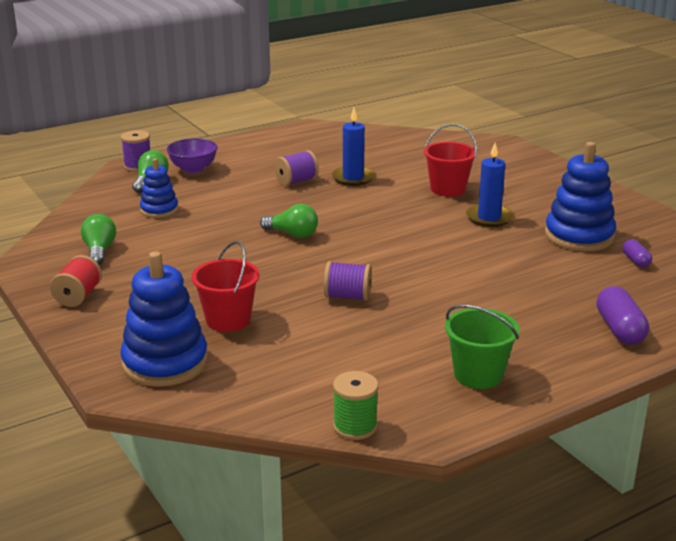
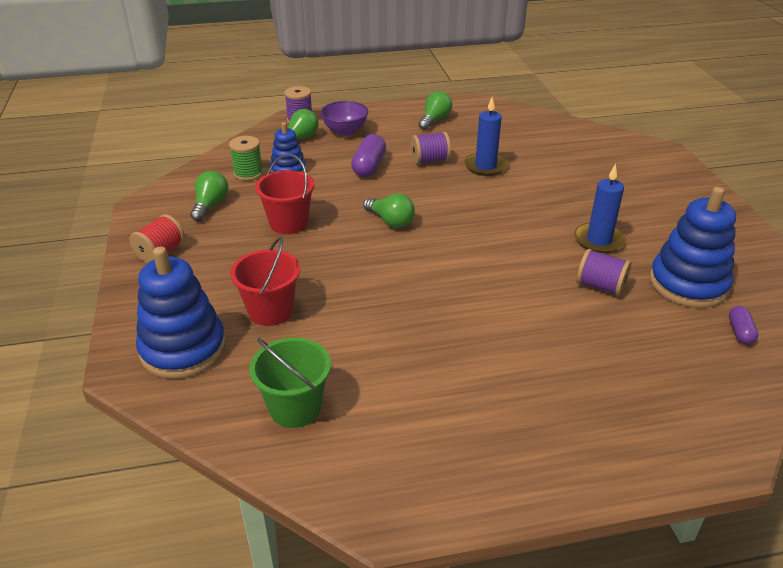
camera: 20 degrees right, 10 degrees up
(278, 148) = (434, 120): none -> green light bulb
(348, 296) = (400, 309): purple spool -> purple spool (600, 286)
(355, 426) = (309, 484): green spool -> green spool (248, 173)
(448, 189) = (573, 196): red bucket -> red bucket (289, 223)
(478, 375) = (478, 449): green bucket -> green bucket (295, 408)
(620, 329) = (674, 427): purple capsule -> purple capsule (369, 166)

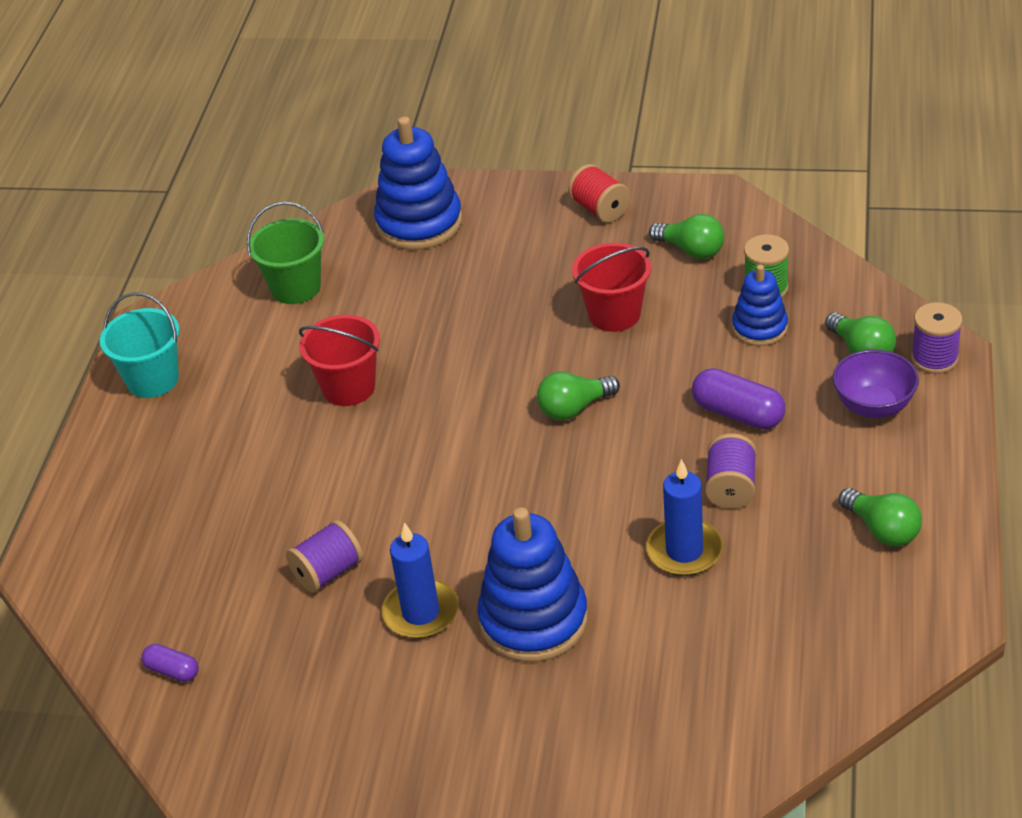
camera: 115 degrees right, 5 degrees up
(270, 311) = (445, 284): red bucket -> red bucket (348, 387)
(467, 473) = (152, 380): none -> turquoise bucket
(688, 284) = (280, 666): blue stacking toy -> blue stacking toy (533, 620)

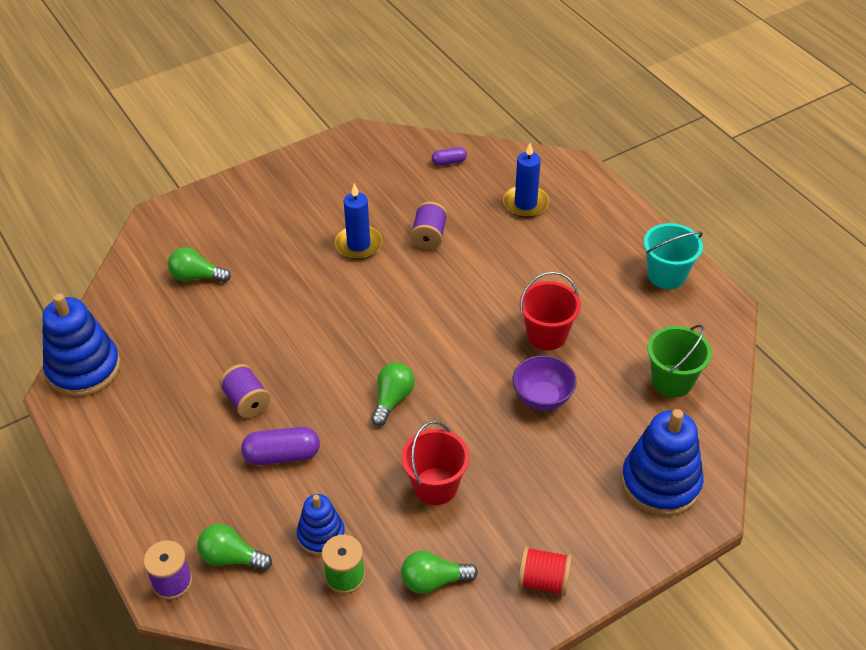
camera: 135 degrees right, 5 degrees up
(533, 620) = (295, 271): blue stacking toy -> blue stacking toy (84, 369)
(684, 551) = (244, 349): blue candle -> blue candle (525, 204)
(873, 406) = (193, 513): purple bowl -> purple bowl (542, 398)
(882, 530) = (132, 425): green light bulb -> green light bulb (196, 277)

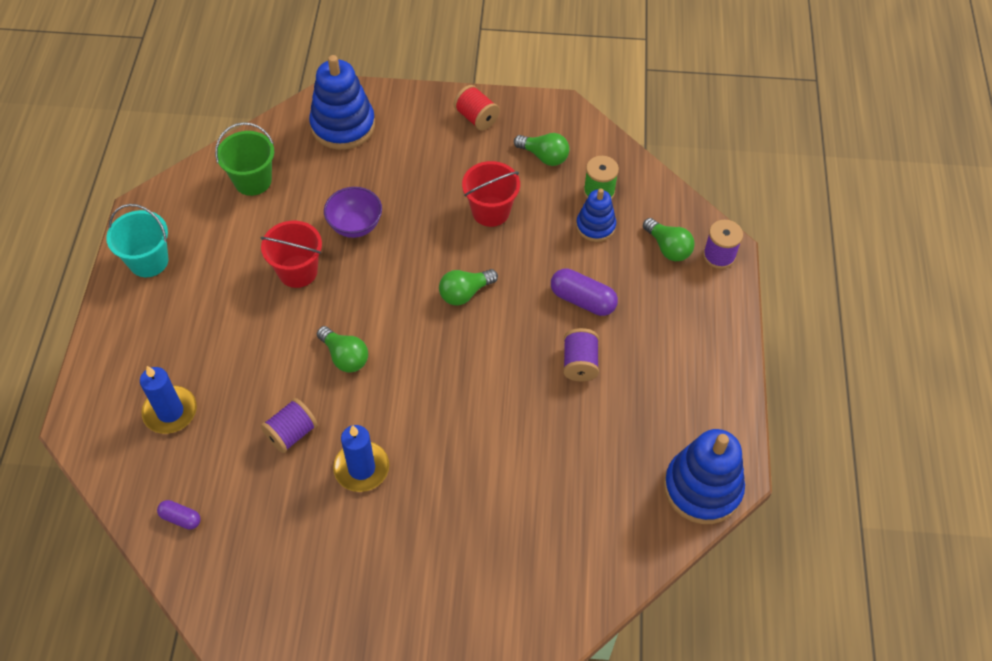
camera: 145 degrees left, 10 degrees up
(196, 277) = (540, 533): green light bulb -> green light bulb (345, 357)

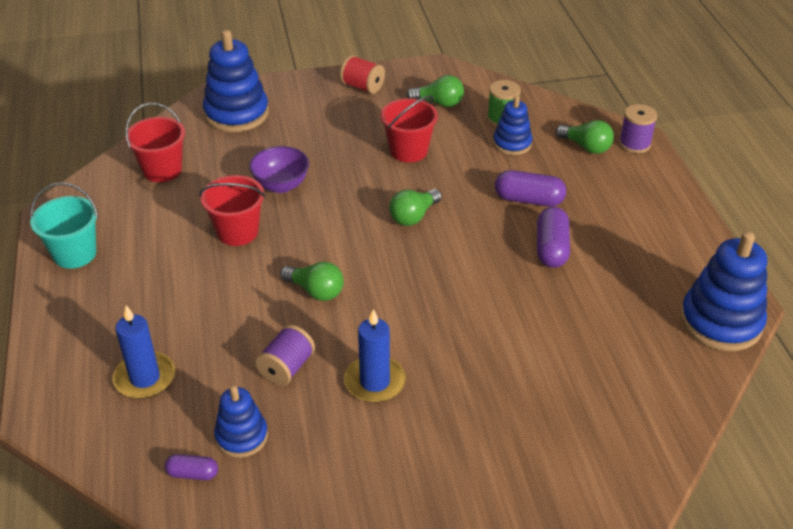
camera: 15 degrees left, 15 degrees down
(231, 493) = (241, 436): none -> blue stacking toy
(253, 181) = (162, 170): green bucket -> red bucket
(579, 363) = (551, 248): purple spool -> purple capsule

